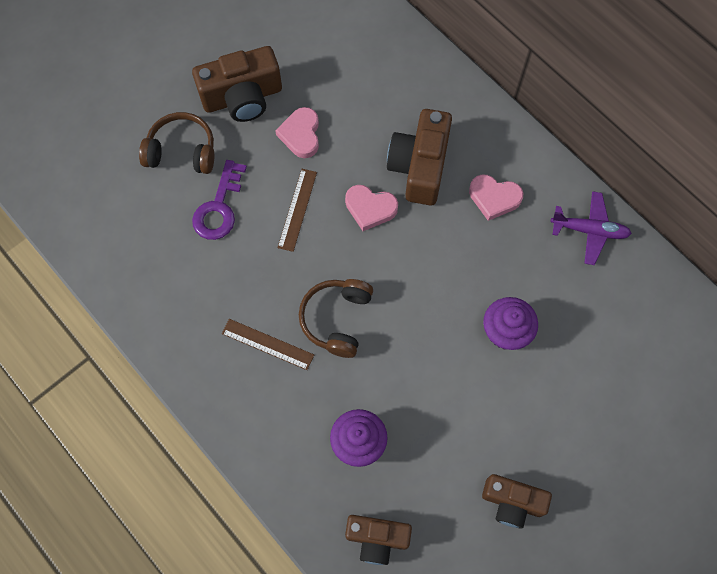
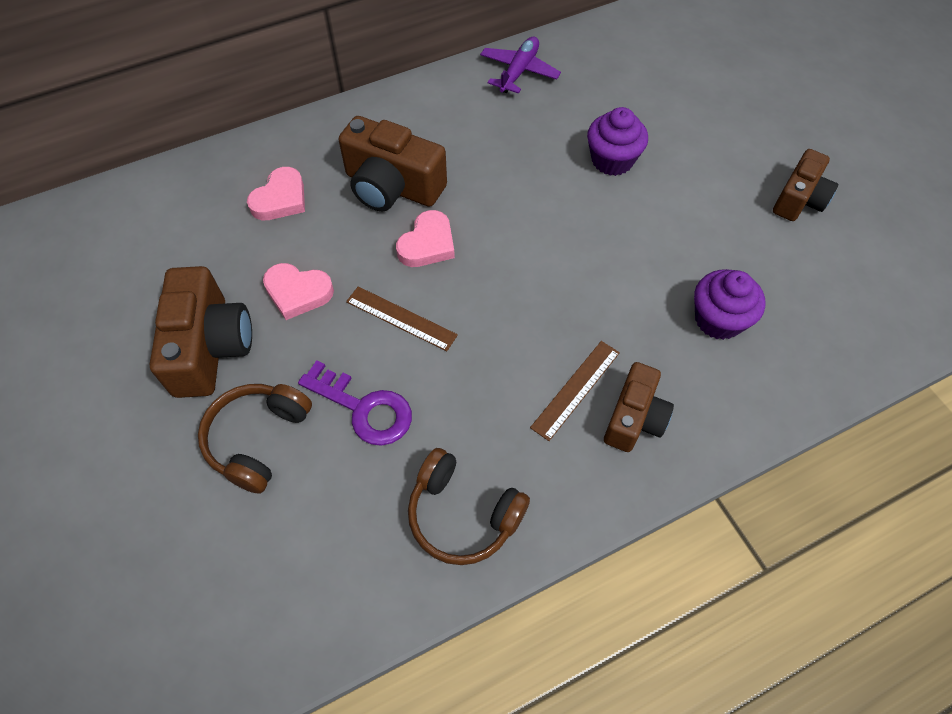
camera: 75 degrees left, 10 degrees down
(337, 319) = (560, 308): brown headphones -> brown headphones (463, 514)
(377, 538) = (833, 326): brown camera -> brown camera (634, 418)
(494, 198) = (456, 133): pink heart -> pink heart (280, 199)

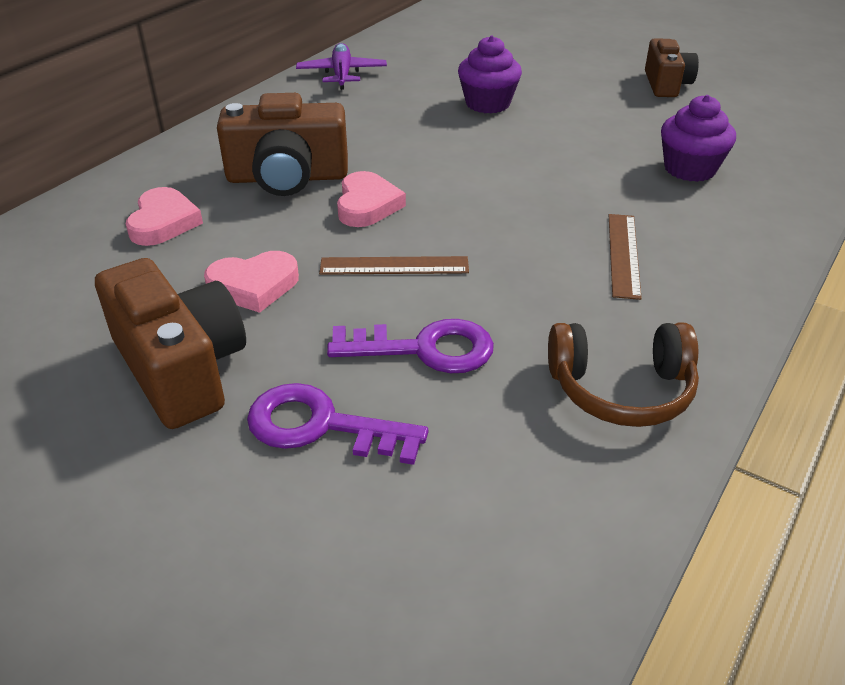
camera: 30 degrees left, 20 degrees down
(258, 439) = (321, 426): brown headphones -> purple key
(634, 418) = (697, 254): brown camera -> none

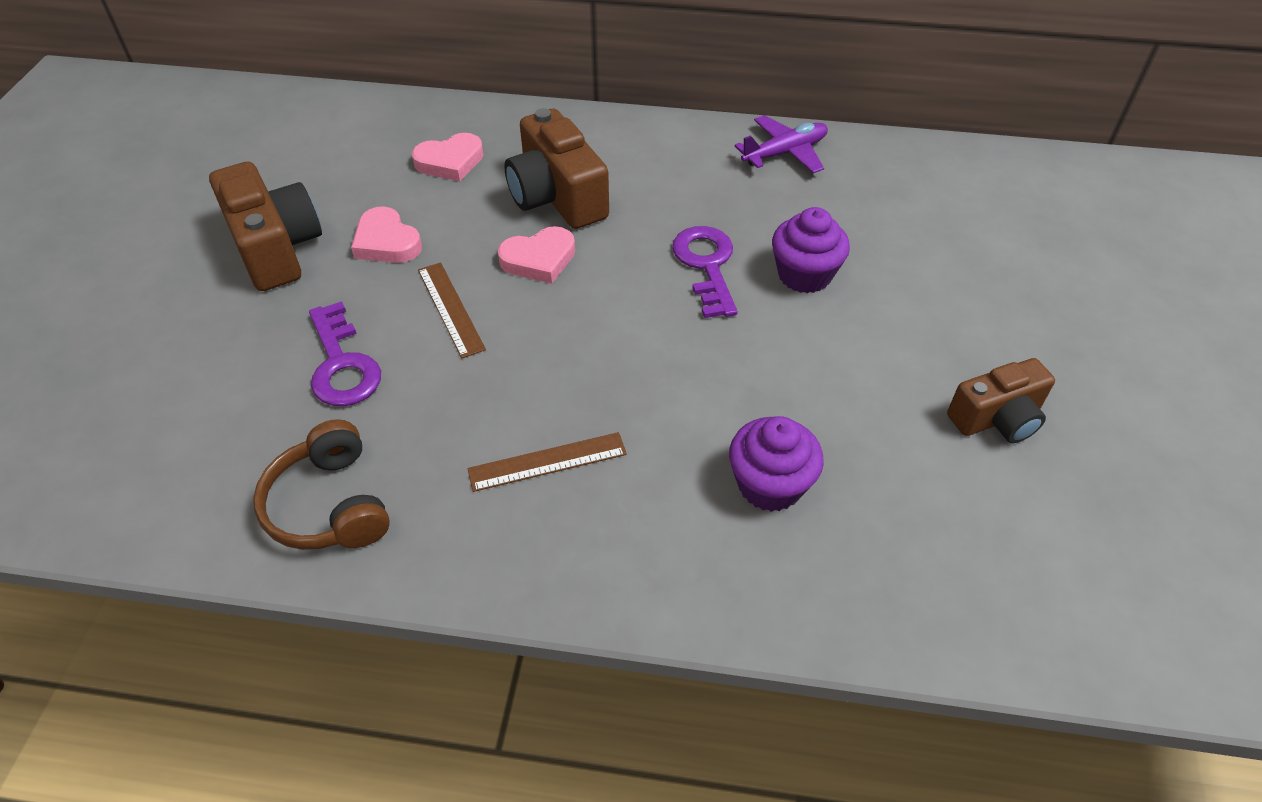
camera: 65 degrees right, 10 degrees up
(181, 368) = (276, 248): brown camera -> brown camera turned 60 degrees counterclockwise
(321, 426) = (235, 339): purple key -> purple key (706, 265)

